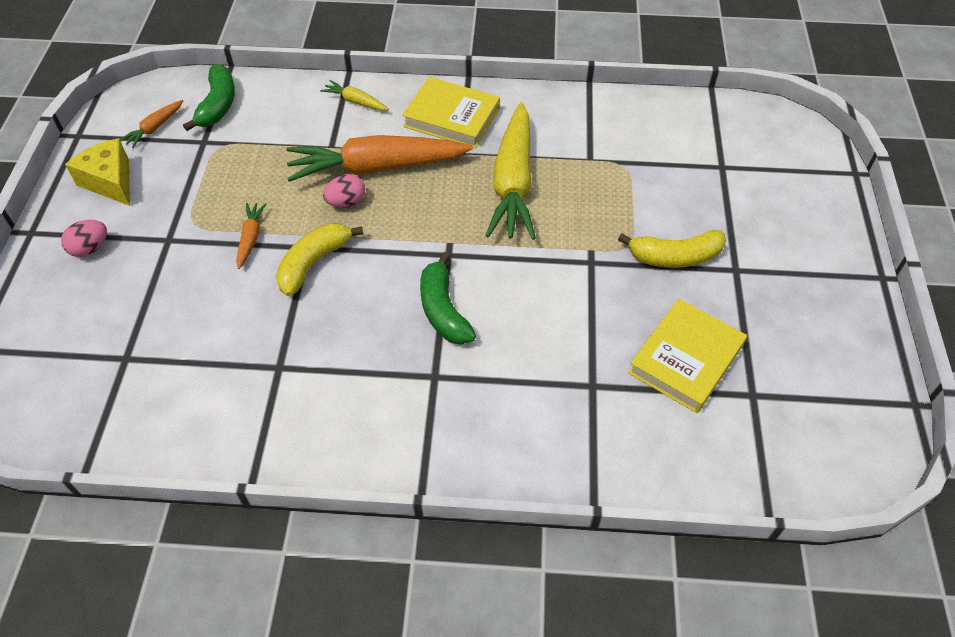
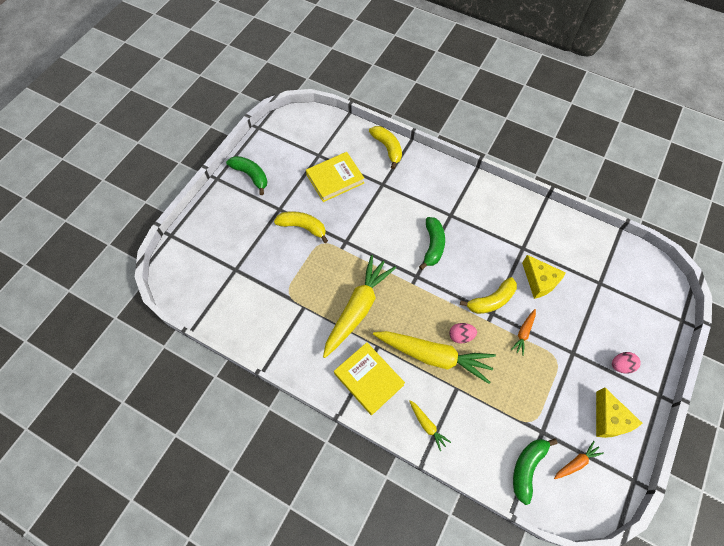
camera: 155 degrees left, 10 degrees up
(237, 321) = (539, 281): none -> yellow cheese
(377, 167) = (433, 356): orange carrot -> yellow carrot
(631, 469) = (387, 148): none -> yellow banana
(833, 305) = (251, 175): none -> green banana

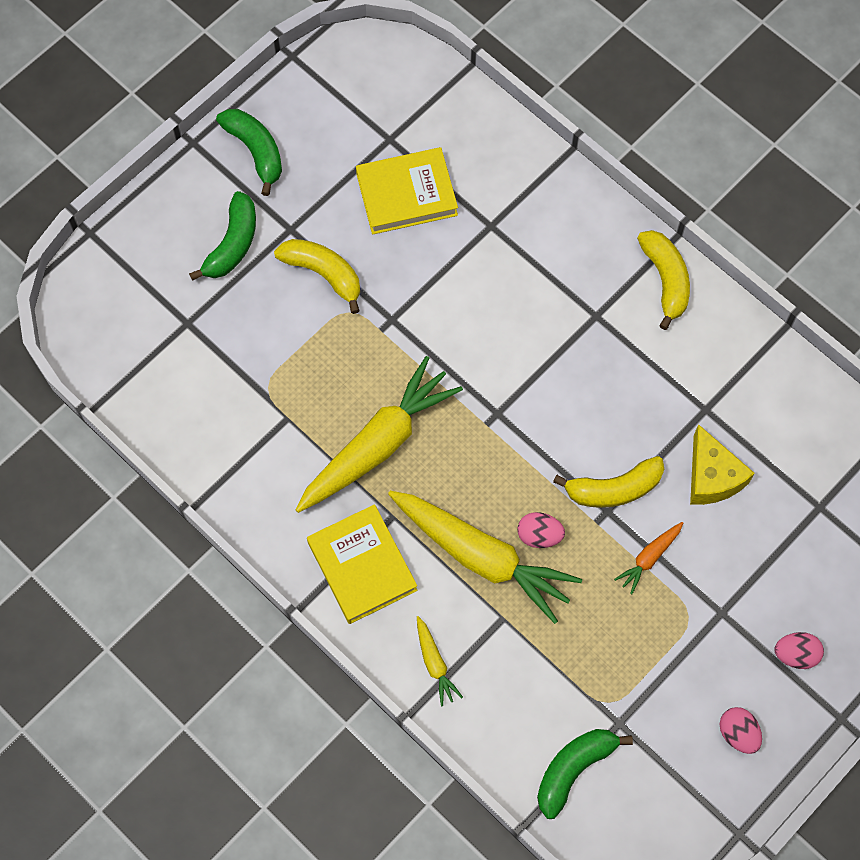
camera: 15 degrees right, 5 degrees up
(387, 148) = (522, 155): yellow banana -> yellow banana (665, 280)
(433, 245) = (544, 365): green banana -> green banana (232, 244)
(576, 462) = (656, 783): orange carrot -> none
(609, 419) = (738, 733): yellow cheese -> pink egg

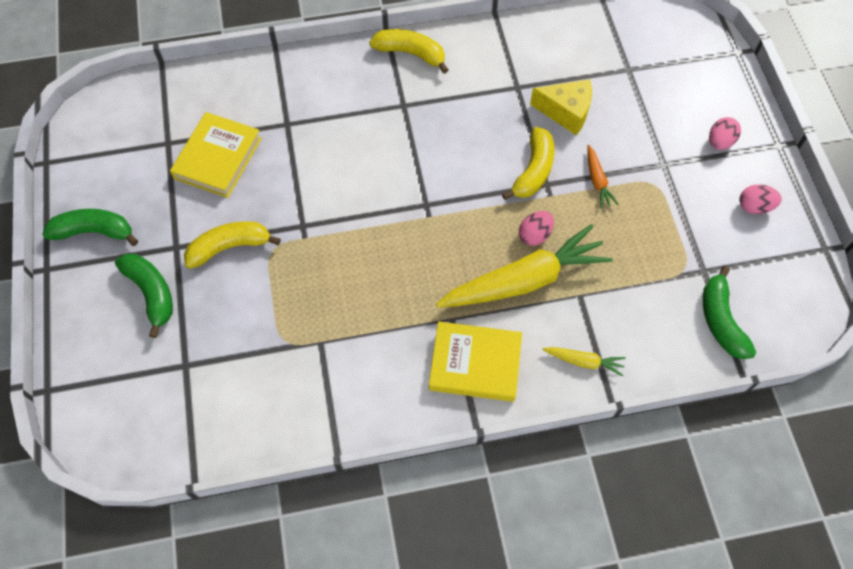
camera: 55 degrees left, 5 degrees down
(378, 444) = (389, 294): yellow carrot -> none

